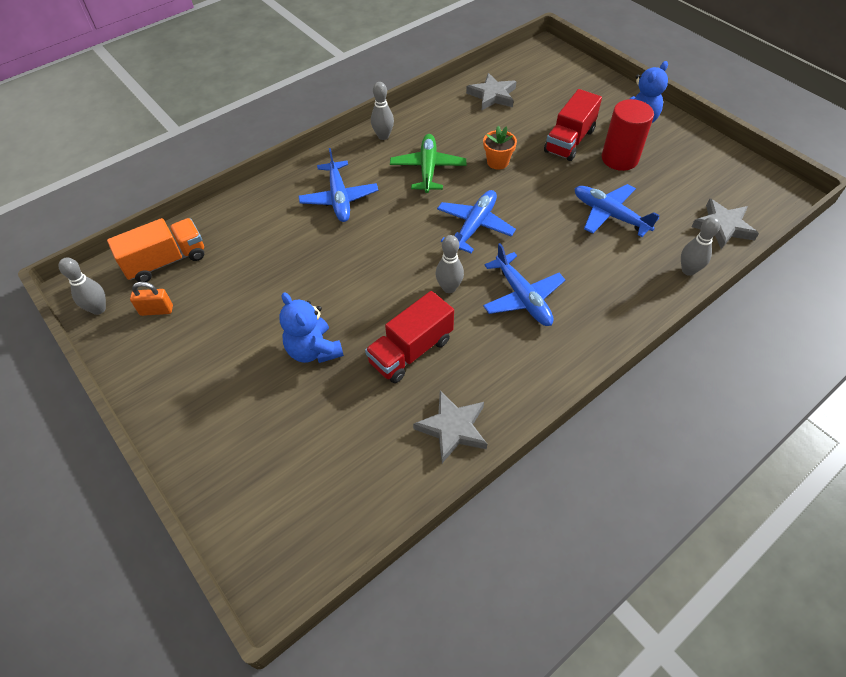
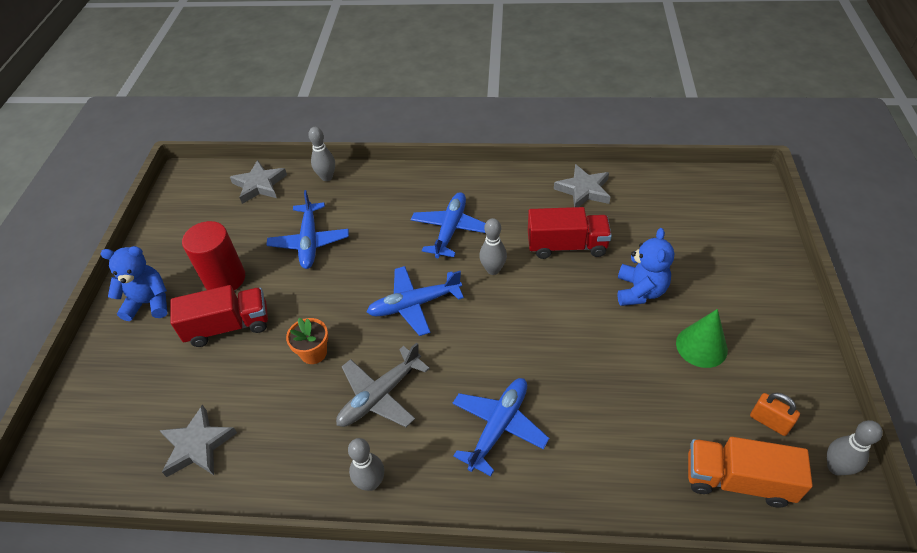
camera: 135 degrees left, 5 degrees down
(234, 335) = (701, 346): none -> green cone
(428, 169) = (380, 395): green plane -> grey plane

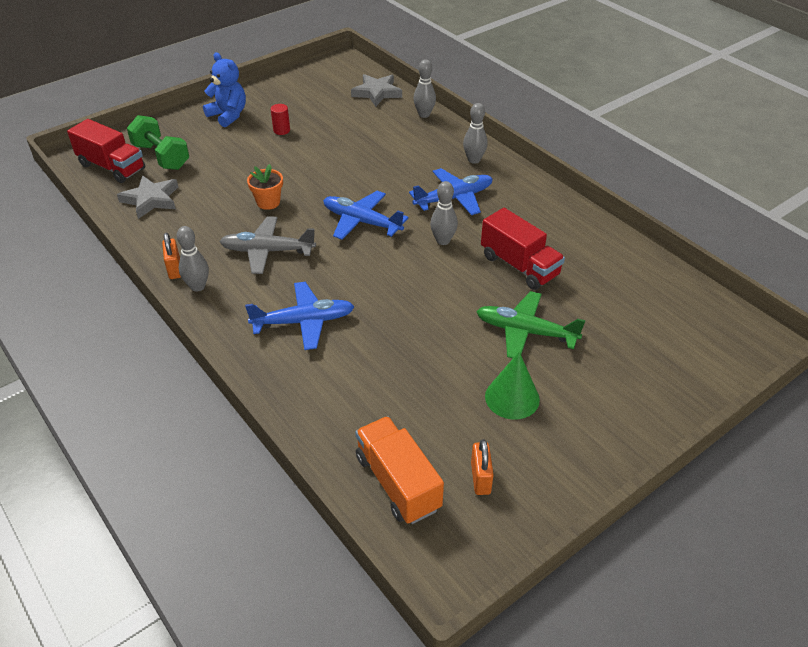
camera: 45 degrees right, 5 degrees down
(141, 395) = (161, 156): none -> green dumbbell
(225, 279) = (281, 130): red cylinder -> red cylinder, size x0.47
(228, 326) = (247, 155): red truck -> red truck (112, 167)
(309, 241) = (356, 143): blue plane -> none
(325, 487) = (174, 269): none -> orange padlock
(583, 190) = (595, 243): grey star -> none
(640, 291) = (525, 331): blue teddy bear -> green plane
(836, 467) = (481, 545): grey bowling pin -> grey bowling pin (474, 160)

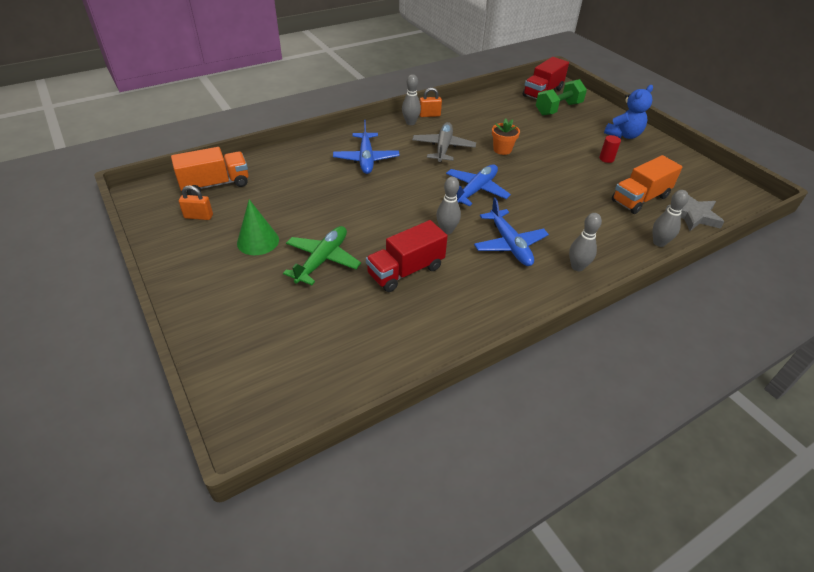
camera: 95 degrees right, 0 degrees up
(151, 200) = (505, 106): grey star -> none
(356, 117) = (640, 199): none -> orange truck

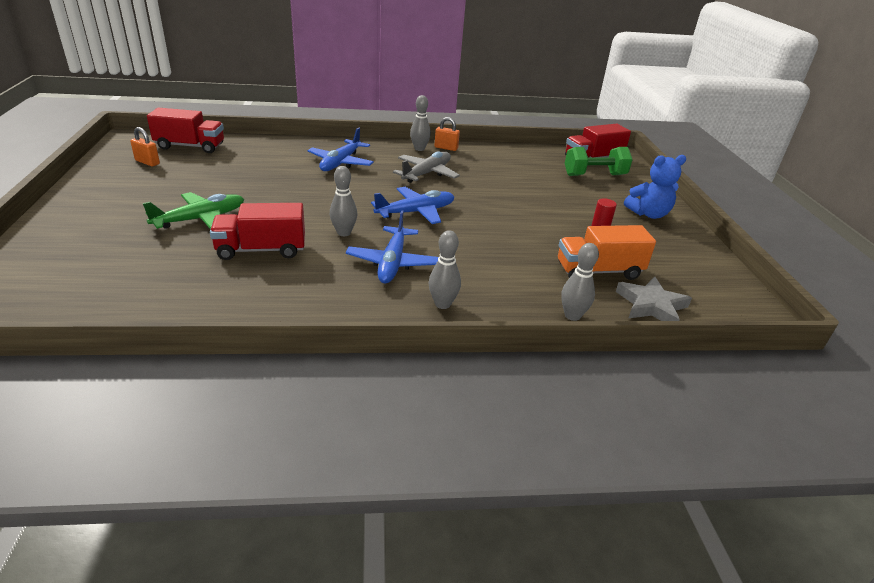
camera: 25 degrees right, 10 degrees down
(215, 184) = (190, 146): orange truck -> red truck
(258, 241) = (168, 191): green cone -> none
(502, 150) = (487, 190): orange flower pot -> none

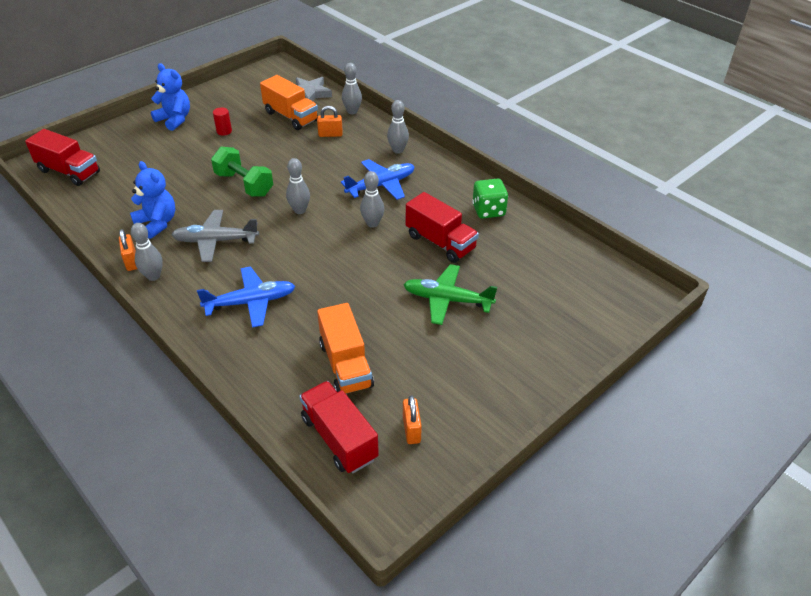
camera: 125 degrees left, 10 degrees up
(230, 166) = (346, 365): none -> orange truck
(249, 301) = (488, 210): none -> green dice
(416, 212) = (300, 210): blue plane -> grey bowling pin
(479, 164) = (157, 223): none -> blue teddy bear
(530, 278) = (330, 134): none -> orange padlock
(594, 175) = (114, 160): green dumbbell -> green dumbbell (244, 184)

